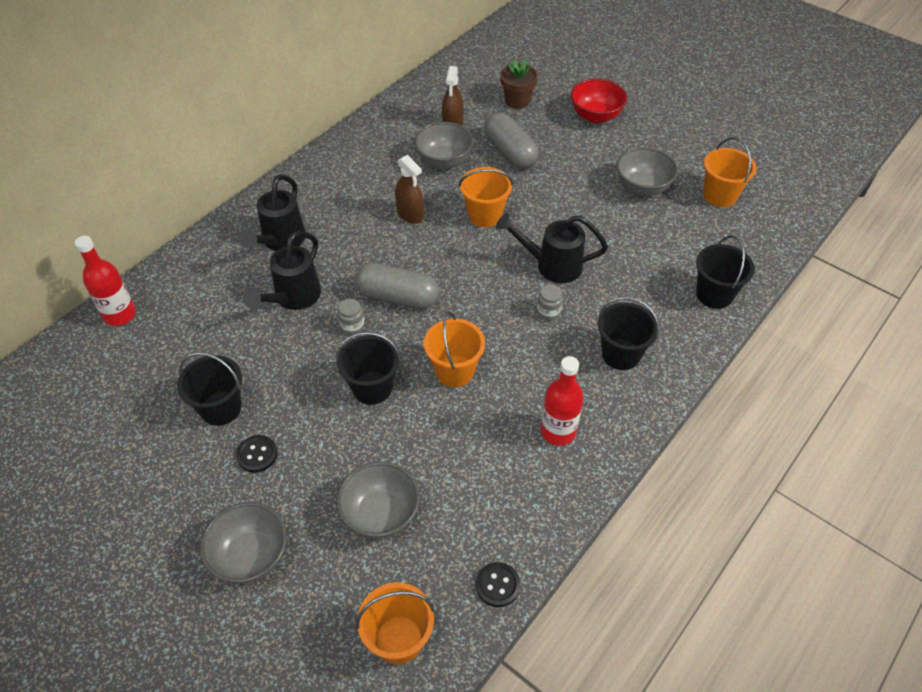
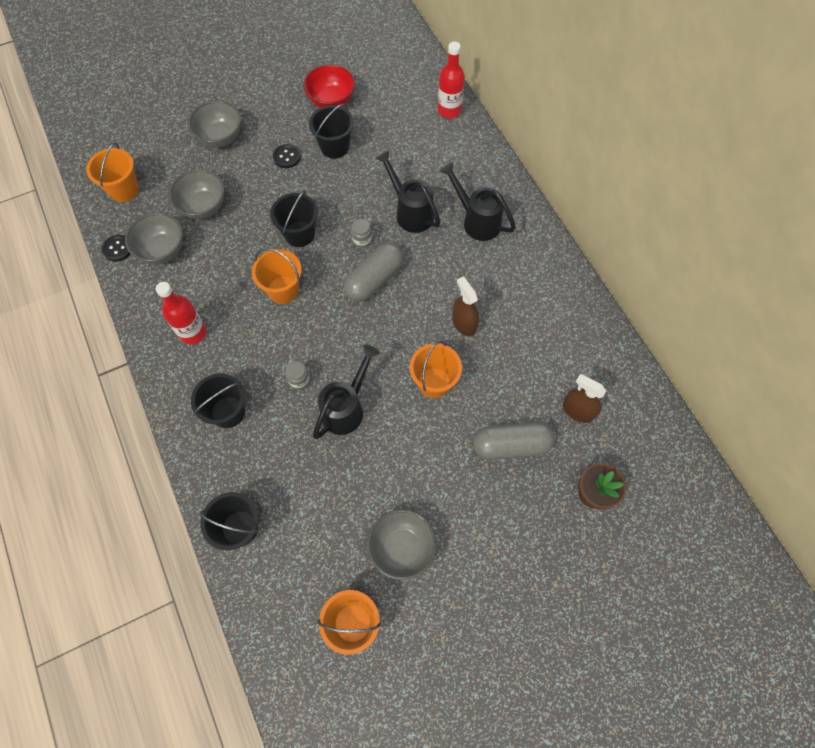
camera: 115 degrees right, 15 degrees up
(410, 214) = (464, 323): brown spray bottle -> brown spray bottle turned 75 degrees clockwise
(444, 161) = (523, 379): grey bowl -> grey bowl (162, 250)
(595, 116) = (534, 565): red bowl -> red bowl (331, 101)

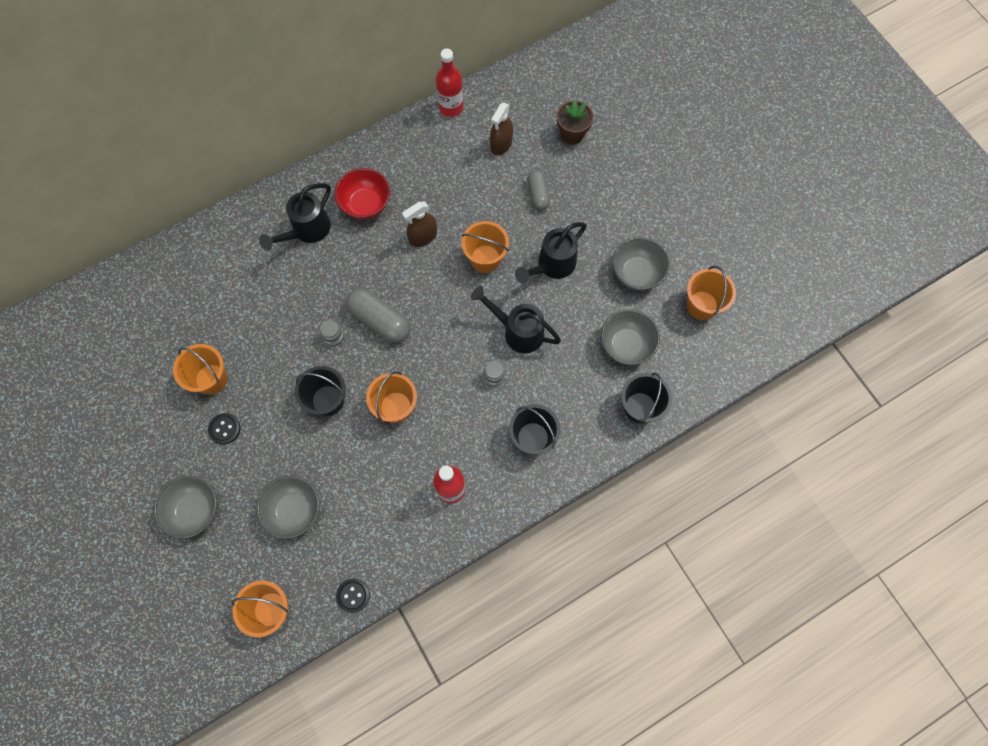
camera: 95 degrees left, 5 degrees up
(162, 250) = (353, 544): grey bowl -> grey bowl (626, 345)
(331, 101) = (143, 391): red bowl -> red bowl (366, 204)
(334, 147) = (211, 379): black bucket -> orange bucket
(410, 212) = (298, 293): black watering can -> black watering can (552, 265)
(449, 110) = (162, 264): red bottle -> red bottle (451, 107)
(511, 445) = (538, 194): grey capsule -> grey capsule, size x0.61

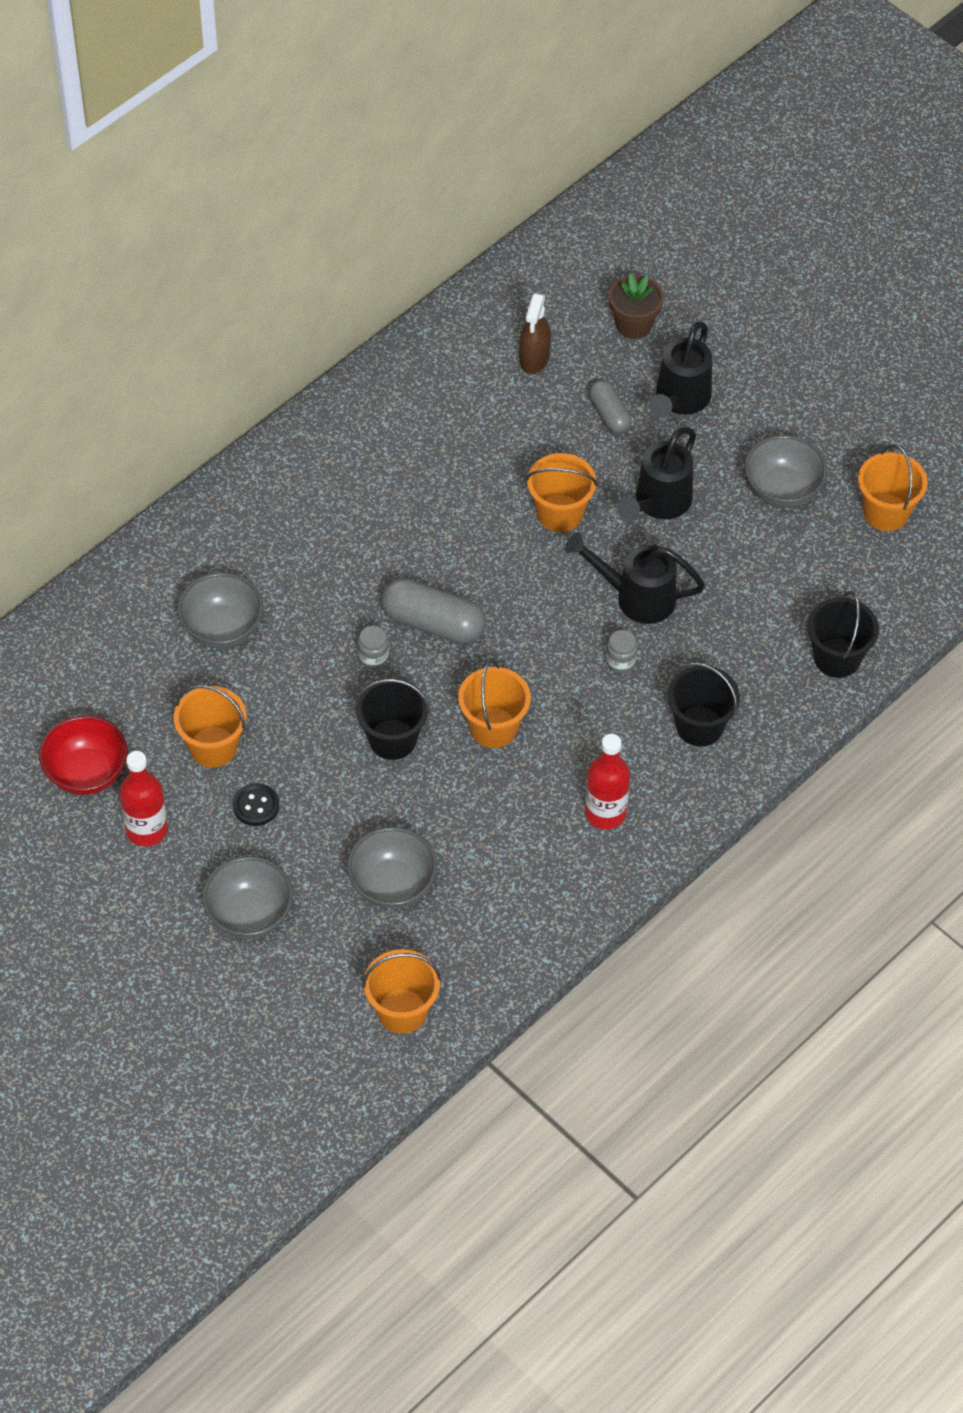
camera: 15 degrees left, 15 degrees down
(307, 231) = (285, 528): black watering can -> black watering can (680, 400)
(353, 595) = (511, 970): black button -> none
(366, 204) = (361, 476): red bowl -> red bowl (86, 773)
(423, 237) = (459, 502): brown spray bottle -> none
(451, 107) = (443, 322): red bottle -> red bottle (146, 830)
(626, 345) = (795, 584): grey bowl -> grey bowl (222, 628)

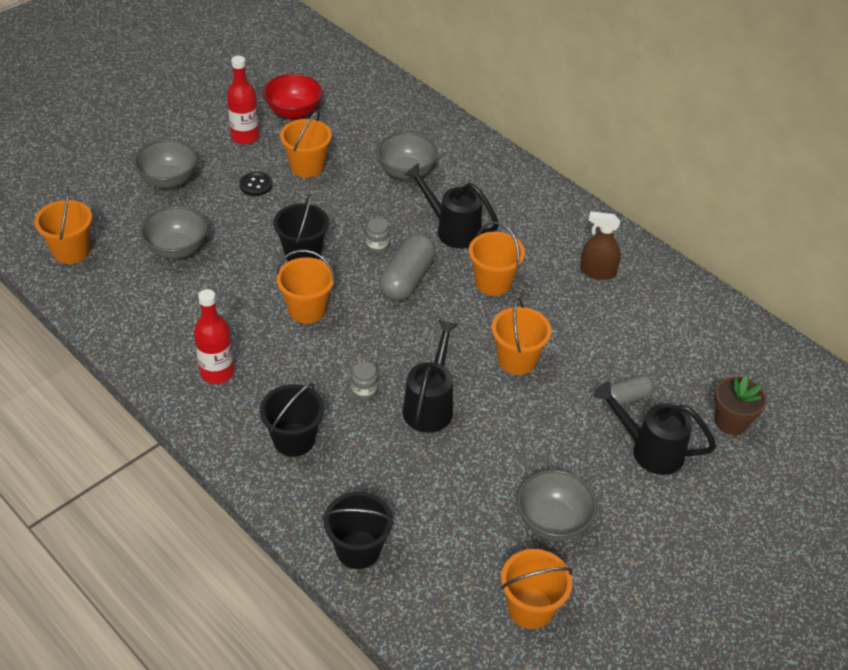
camera: 90 degrees right, 10 degrees down
(433, 533) = (493, 282): none -> orange bucket
(534, 358) = (680, 351): brown spray bottle -> brown spray bottle (597, 272)
(658, 503) = (531, 427): black watering can -> black watering can (452, 230)

